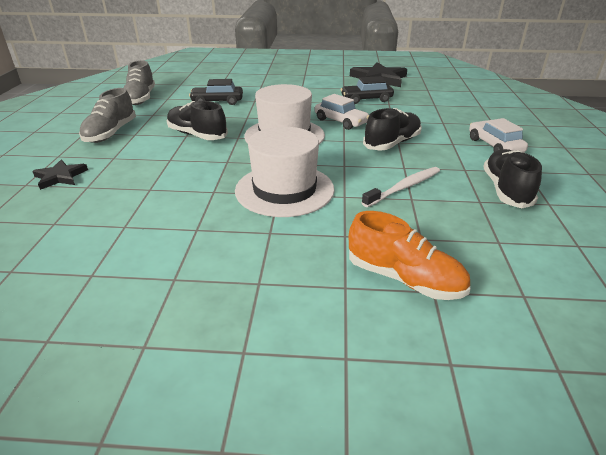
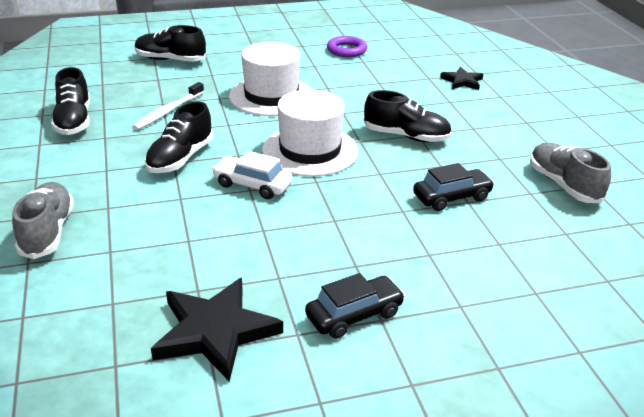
camera: 160 degrees right, 0 degrees up
(111, 133) = (498, 125): grey shoe -> grey shoe (47, 232)
(119, 253) = (346, 50): none -> purple ring
(366, 99) = (227, 245): black car -> black car (354, 315)
(404, 279) = (170, 60): orange shoe -> black shoe
(494, 146) = (55, 173): white car -> none

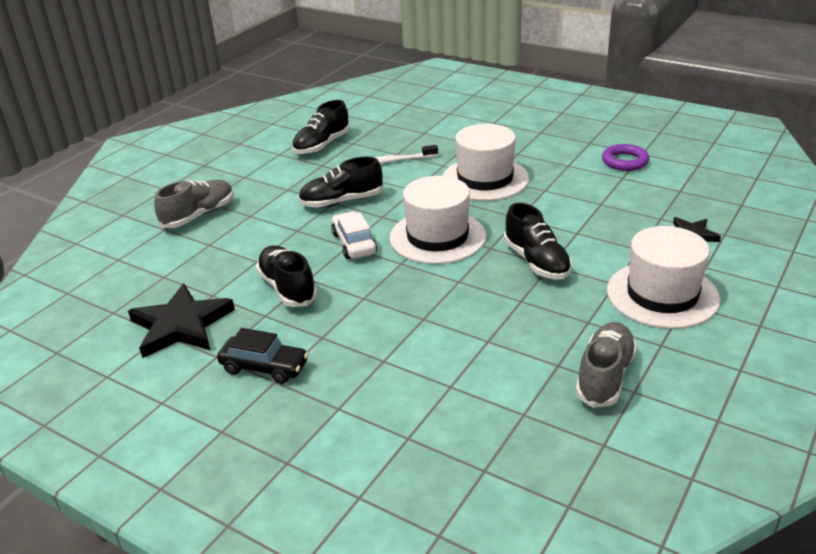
camera: 50 degrees right, 0 degrees up
(170, 60) = (458, 119): black shoe -> black shoe (287, 288)
(451, 197) = (480, 330): black car -> none
(508, 122) = (662, 294): none -> white hat

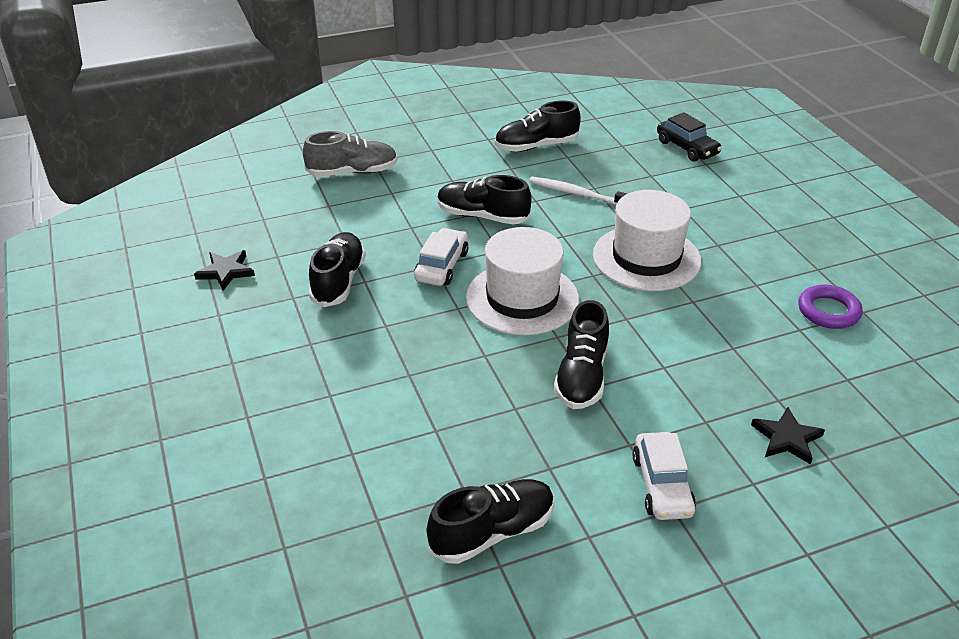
camera: 35 degrees right, 5 degrees up
(181, 325) = (226, 271): black star -> black star, size x0.56
(264, 367) = (239, 345): black car -> black car (687, 148)
(605, 376) = (492, 532): grey shoe -> black shoe
(662, 294) = (662, 485): white hat -> white car

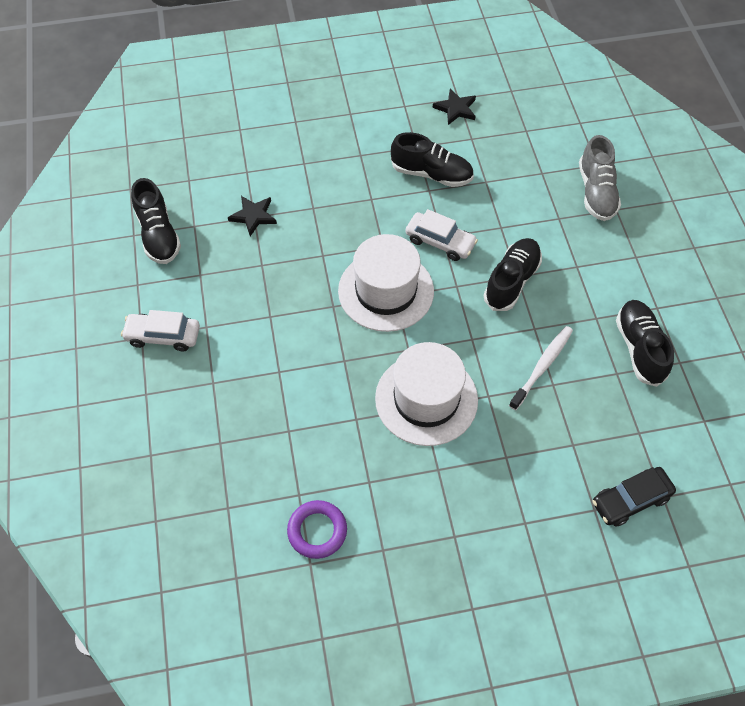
camera: 100 degrees right, 20 degrees up
(582, 376) = (283, 312): black shoe -> none
(787, 438) = (179, 432): black star -> black star (253, 216)

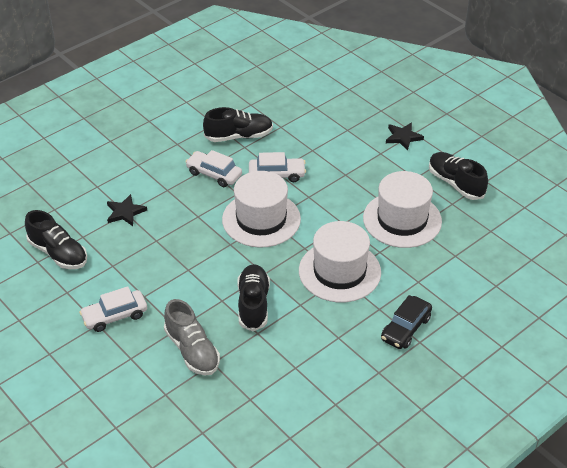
camera: 30 degrees left, 15 degrees down
(317, 531) = (325, 382): purple ring -> none
(373, 210) = (214, 174): none -> white car
(456, 108) = (225, 90): black star -> black star (403, 137)
(511, 281) = (344, 179): black shoe -> black shoe (253, 304)
(542, 366) = (402, 220): white toothbrush -> white hat
(596, 192) = (360, 105): grey shoe -> grey shoe (192, 350)
(630, 500) = (513, 270): black car -> black car (406, 328)

